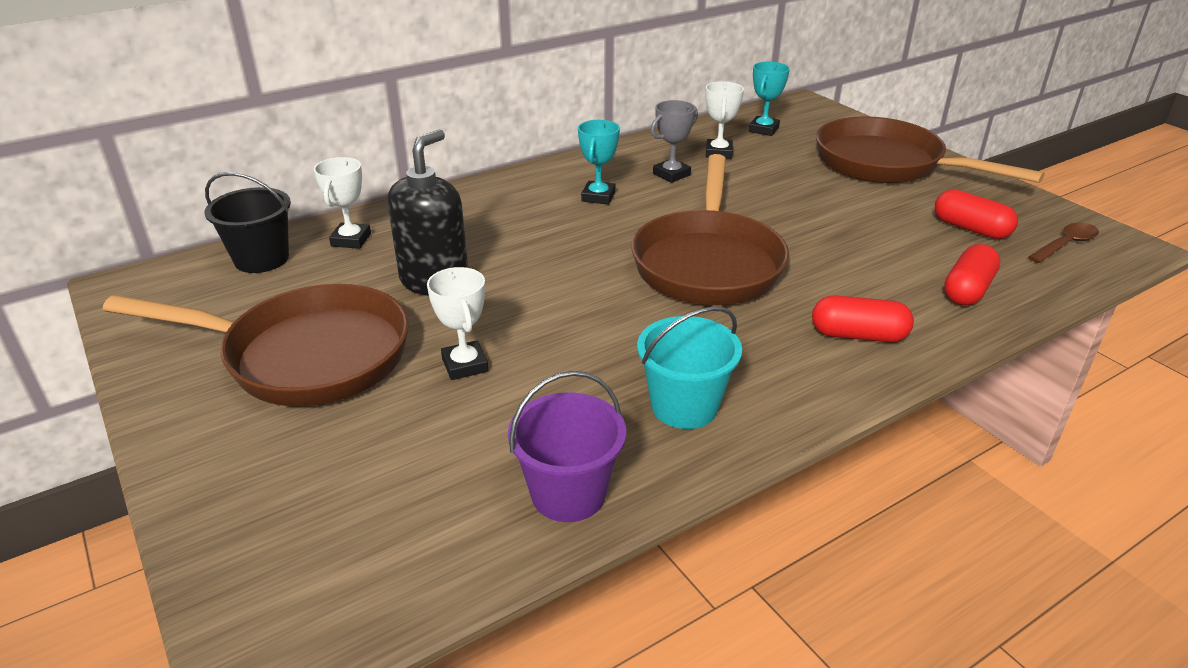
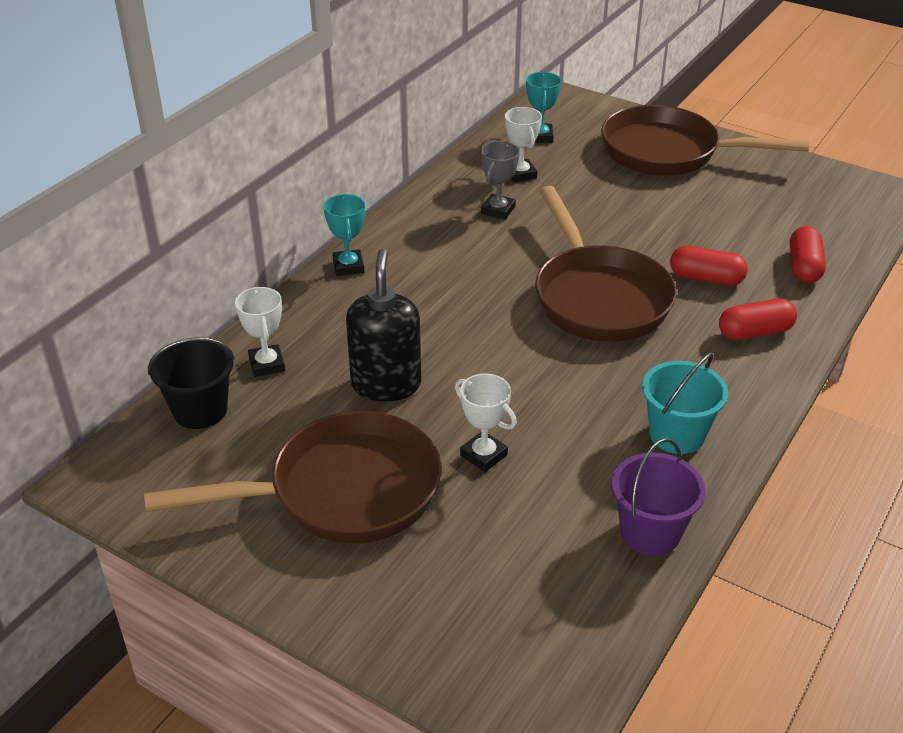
camera: 25 degrees left, 5 degrees up
(598, 197) = (453, 253): turquoise trophy -> turquoise trophy (348, 266)
(970, 229) = (772, 205): red capsule -> red capsule (706, 278)
(1065, 244) = (846, 203): brown spoon -> none

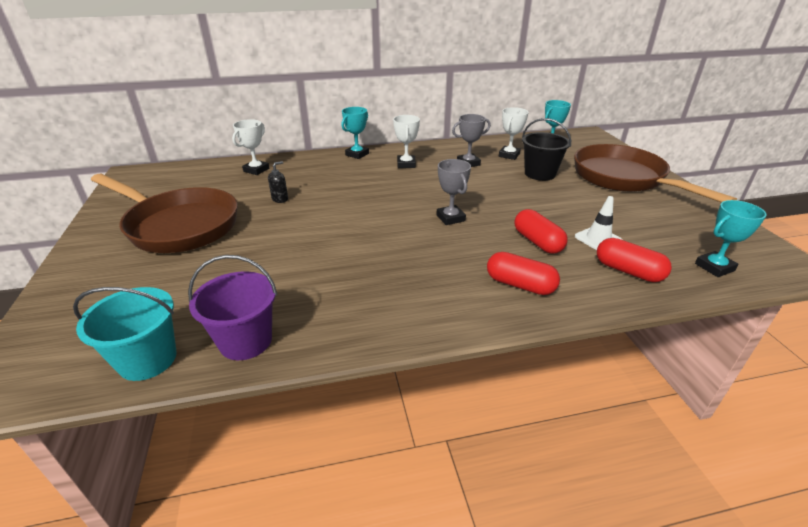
camera: 45 degrees right, 5 degrees down
(200, 410) = (204, 172): black bucket -> black bucket (540, 174)
(386, 384) = (280, 199): black soap dispenser -> black soap dispenser, size x0.42
(483, 455) = (255, 248): white trophy -> white trophy (406, 164)
(598, 297) = (450, 218): brown pan -> grey trophy
(676, 434) = (363, 304): turquoise bucket -> turquoise bucket (147, 359)
(743, 245) = (598, 239): none -> white traffic cone
(804, 267) = (628, 271): red capsule -> red capsule turned 75 degrees clockwise
(848, 225) = (714, 267): none -> turquoise trophy

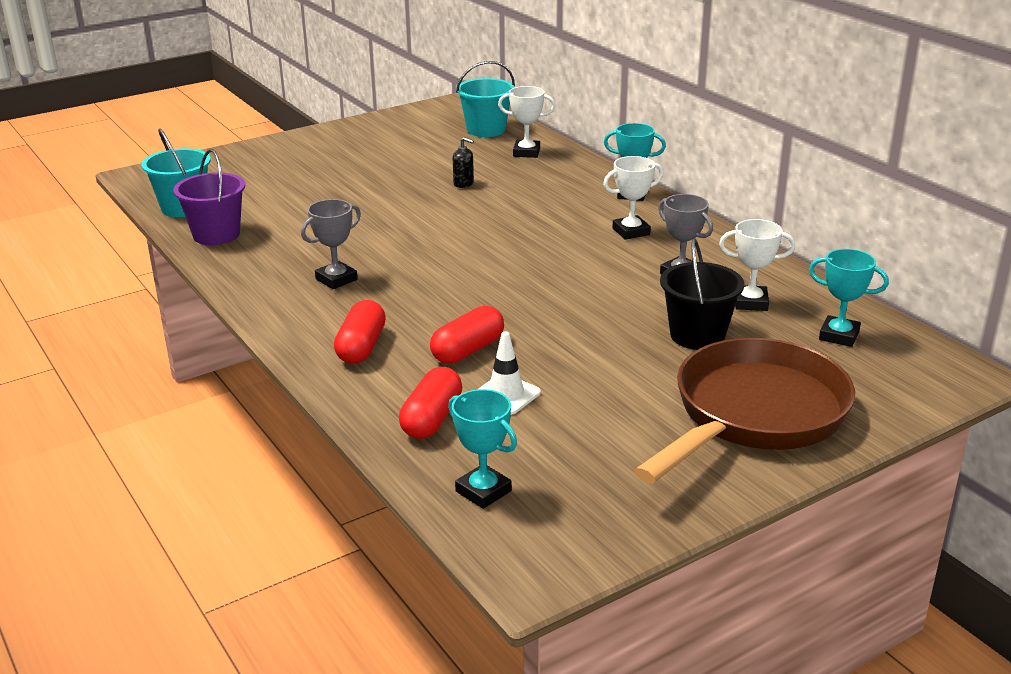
camera: 70 degrees right, 5 degrees down
(178, 226) = (374, 156): brown pan -> none
(197, 175) = (486, 130): none -> turquoise bucket
(450, 218) = (491, 286): grey trophy -> grey trophy (336, 279)

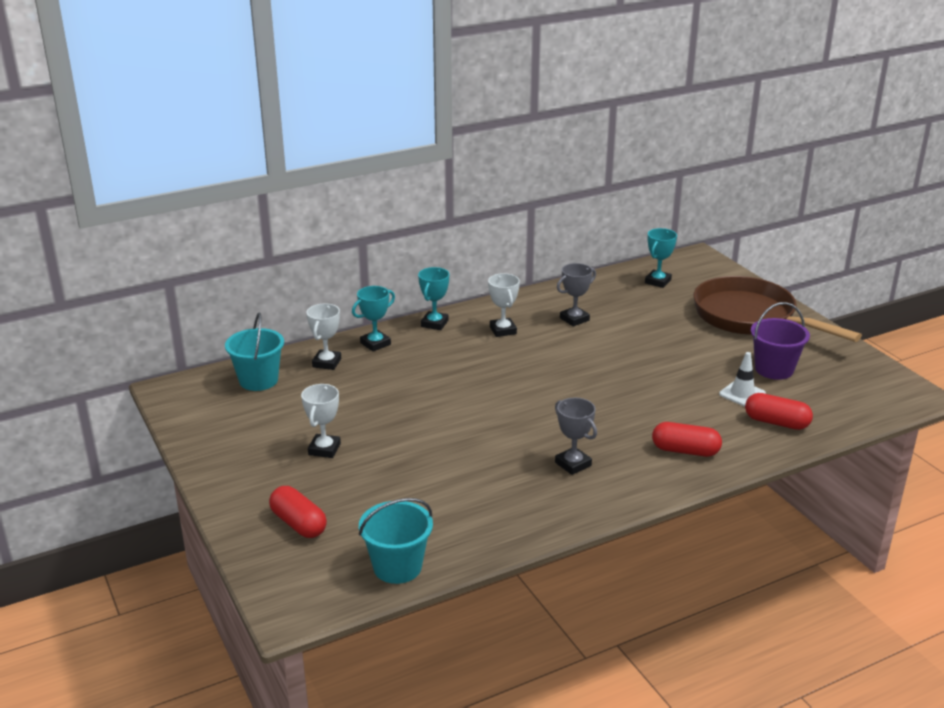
camera: 85 degrees left, 0 degrees up
(216, 235) = (471, 538): purple bucket -> purple bucket (774, 369)
(463, 184) = (388, 397): black soap dispenser -> none
(468, 350) = (686, 406): red capsule -> red capsule (298, 523)
(483, 491) = (850, 407): turquoise trophy -> turquoise trophy (375, 344)
(697, 335) = (660, 323): black bucket -> none
(750, 302) = (616, 301): white trophy -> white trophy (324, 449)

